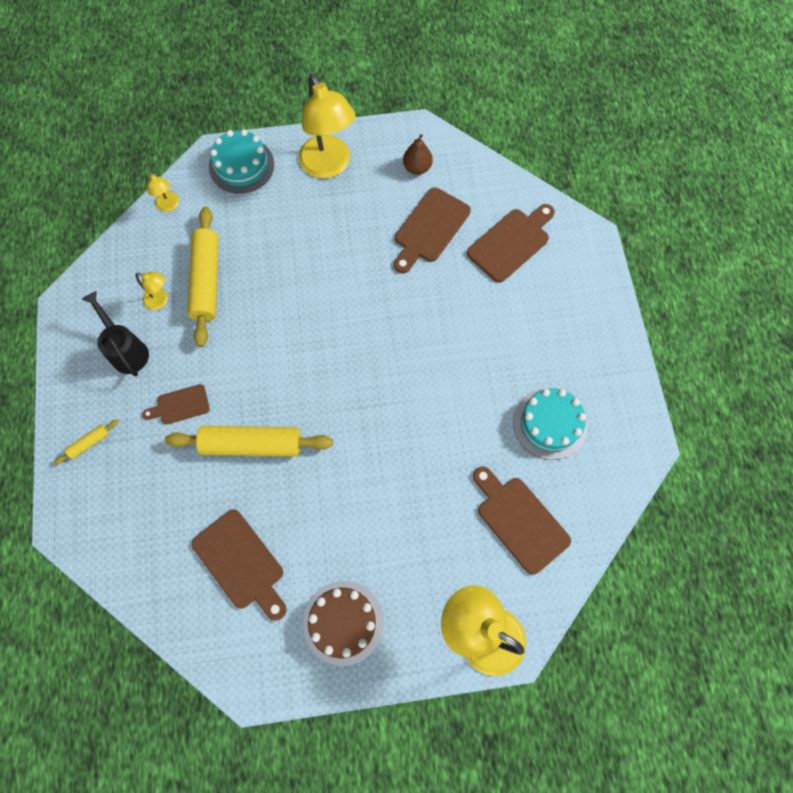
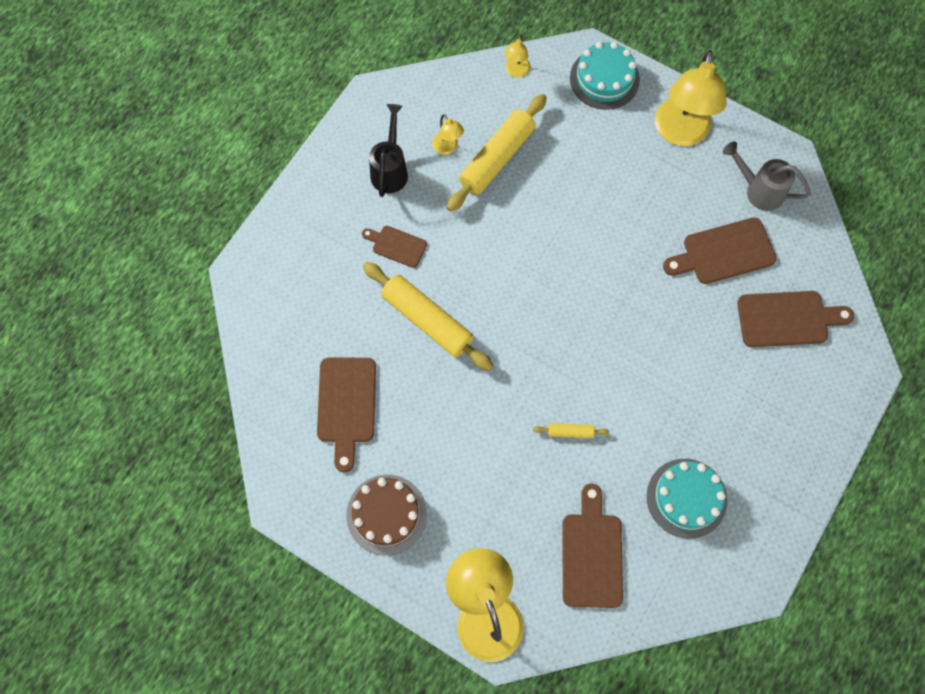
camera: 40 degrees right, 0 degrees up
(89, 443) = (307, 222): yellow rolling pin -> yellow rolling pin (570, 432)
(417, 168) = (758, 190): brown pear -> grey watering can

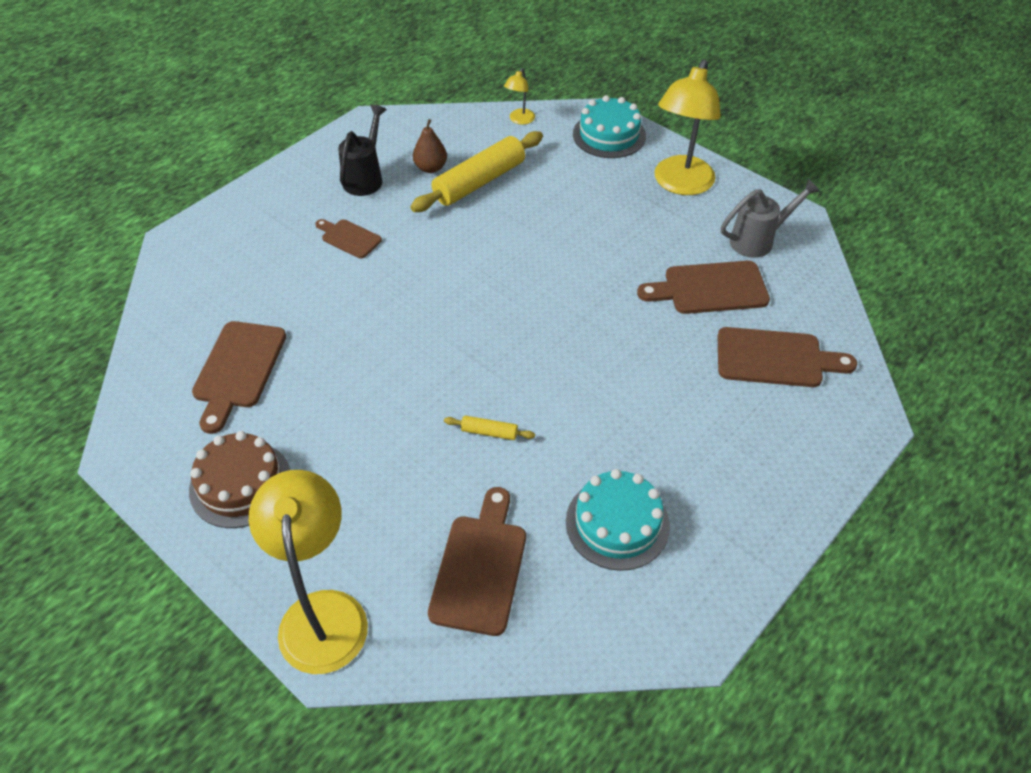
camera: 10 degrees right, 20 degrees down
(427, 320) = (358, 305): yellow rolling pin -> none
(447, 148) = (431, 168): yellow lamp -> brown pear
(758, 190) = (758, 240): grey watering can -> grey watering can turned 120 degrees clockwise

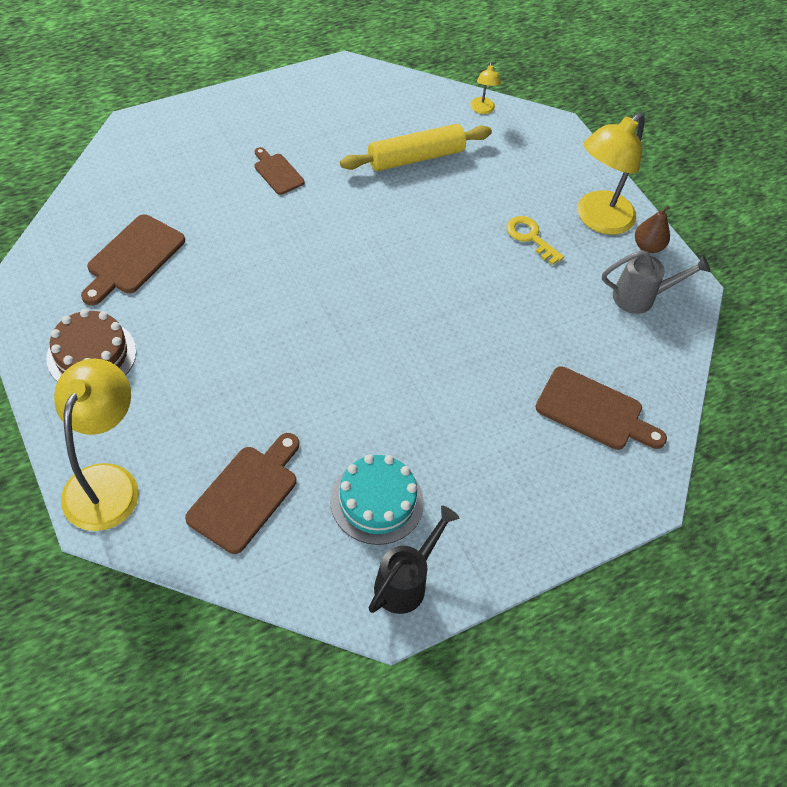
camera: 15 degrees right, 5 degrees up
(366, 177) = (318, 121): black watering can -> black watering can (406, 581)
(431, 168) = (379, 130): brown pear -> brown pear (647, 246)
(489, 432) = (310, 385): yellow rolling pin -> none
(519, 120) = (482, 110): yellow lamp -> yellow lamp turned 45 degrees counterclockwise
(609, 135) = (557, 150): turquoise cake -> none
(627, 220) = (530, 237): none -> yellow key
(710, 288) = (570, 327): brown cutting board -> none

